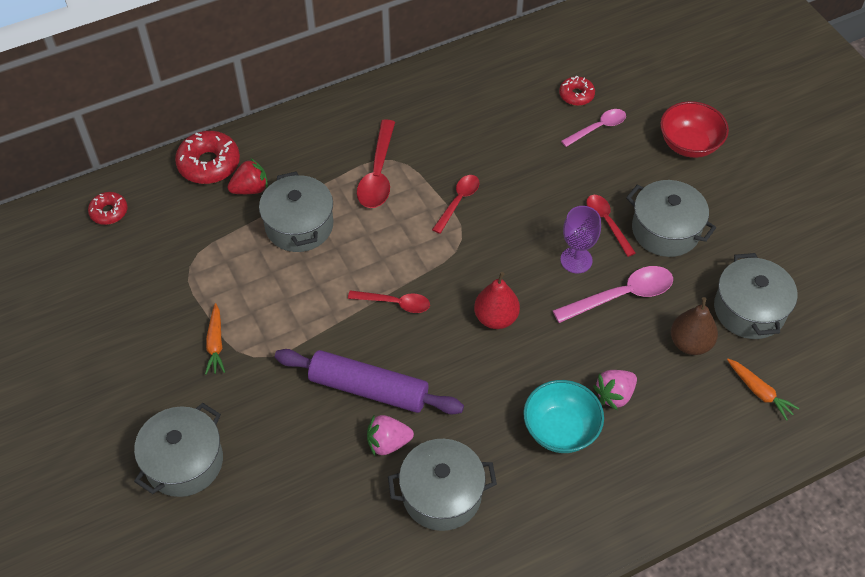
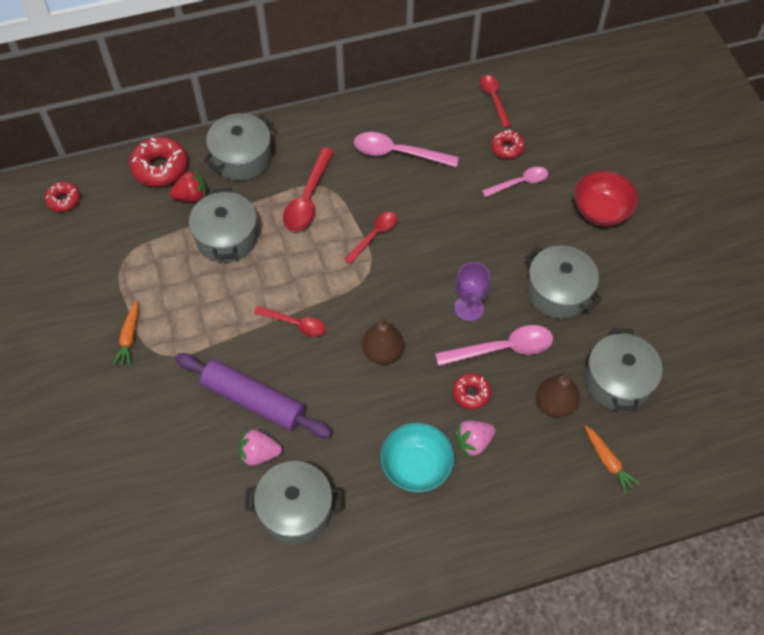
camera: 10 degrees right, 5 degrees up
(184, 462) = (79, 441): grey pot -> grey pot (242, 158)
(463, 115) = (398, 153): none -> pink spoon
(496, 318) = (382, 352): red pear -> brown pear
(600, 346) = (471, 393): none -> red donut
(607, 222) = (506, 276): red spoon -> red spoon (494, 99)

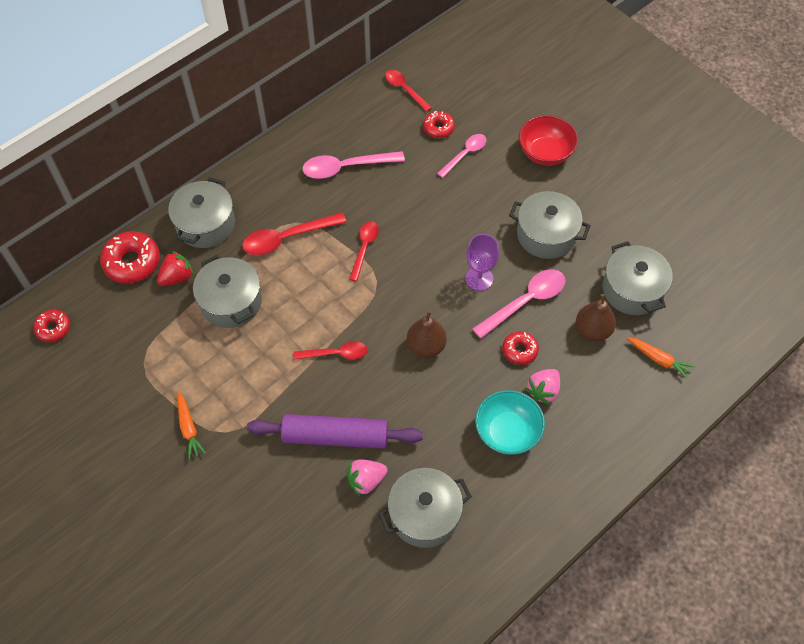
camera: 25 degrees left, 0 degrees up
(308, 198) = (287, 238): red spoon -> red spoon turned 75 degrees clockwise

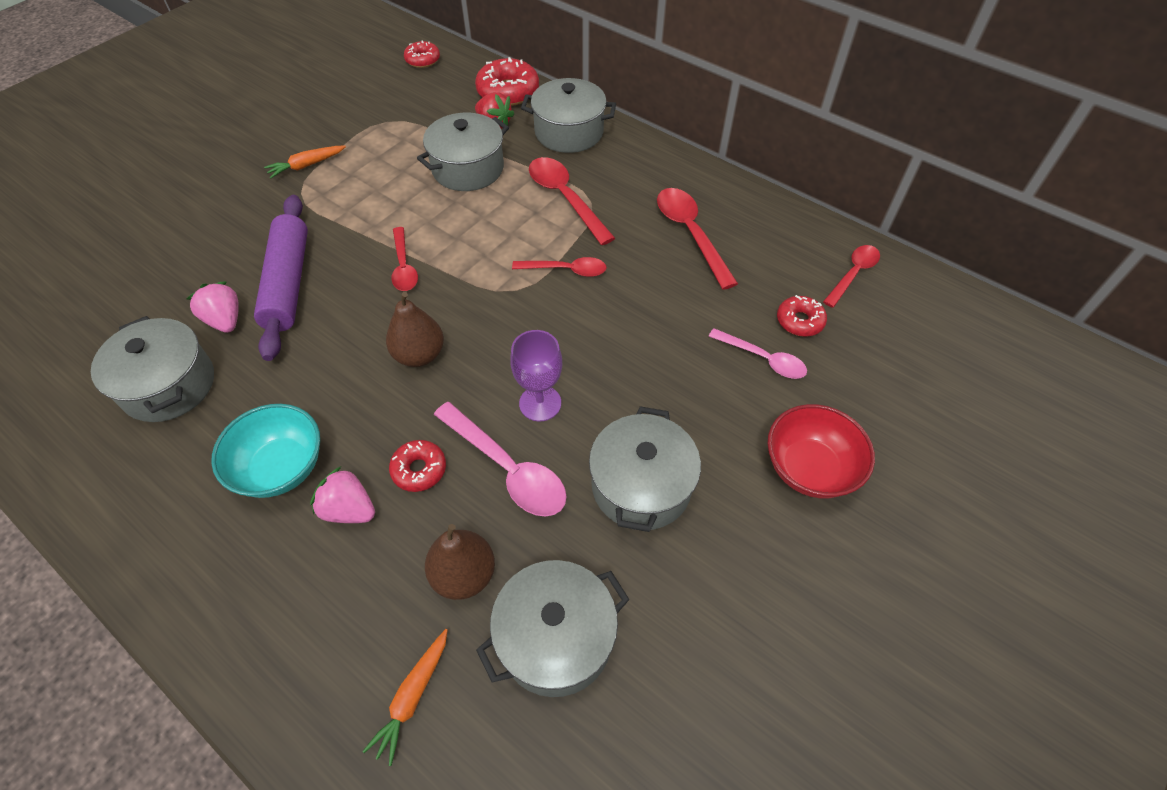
camera: 80 degrees right, 5 degrees down
(346, 167) = (690, 234): pink spoon -> red spoon

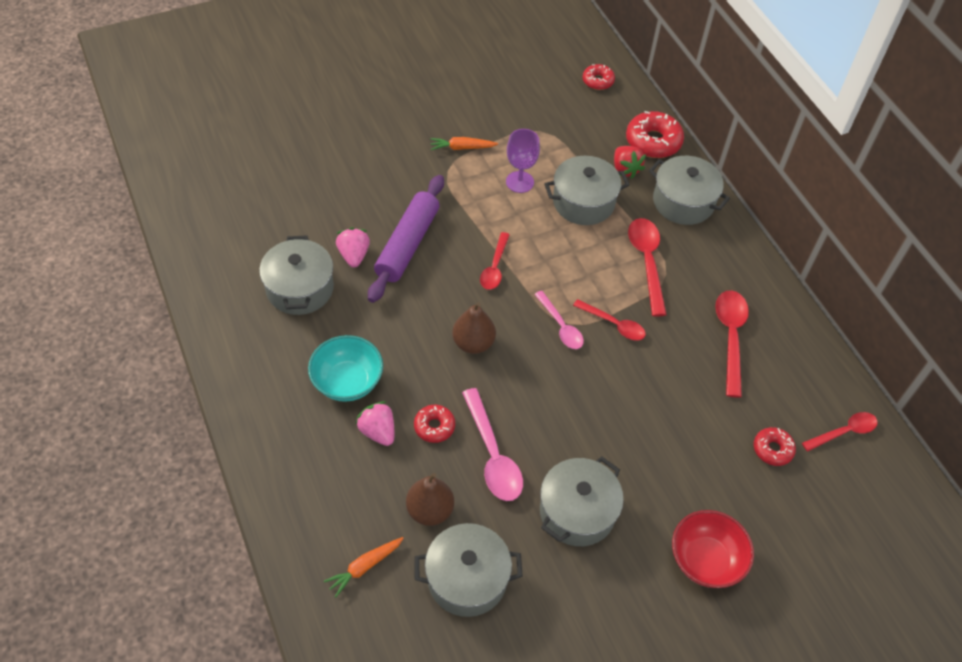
camera: 25 degrees right, 0 degrees up
(540, 403) = (539, 419): purple goblet -> purple goblet (519, 182)
(763, 359) = (723, 465): pink spoon -> pink spoon (561, 326)

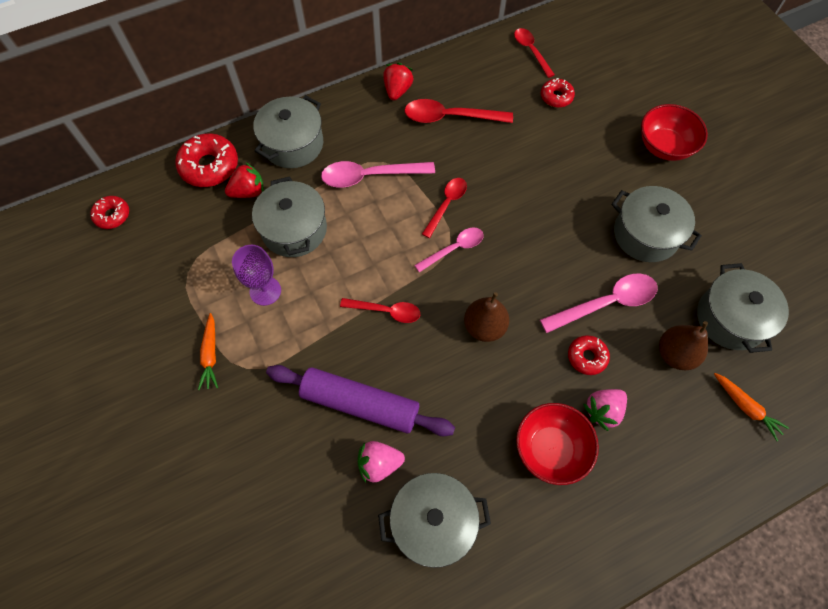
camera: 90 degrees left, 10 degrees up
(347, 382) = (550, 449): turquoise bowl -> red bowl
(647, 262) = (370, 176): red spoon -> pink spoon
(763, 291) = (397, 90): none -> red strawberry

